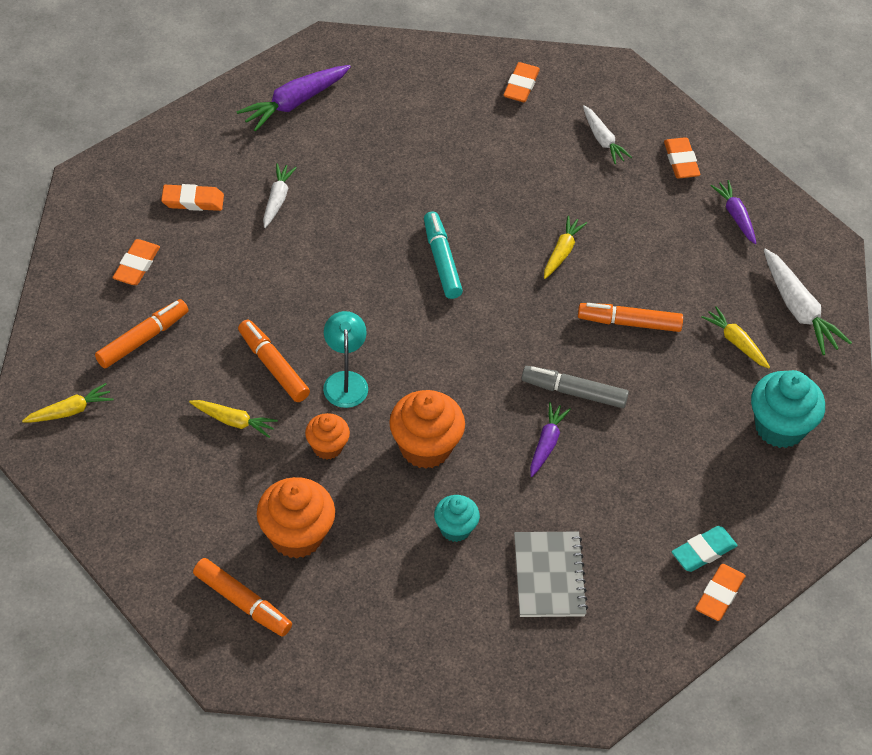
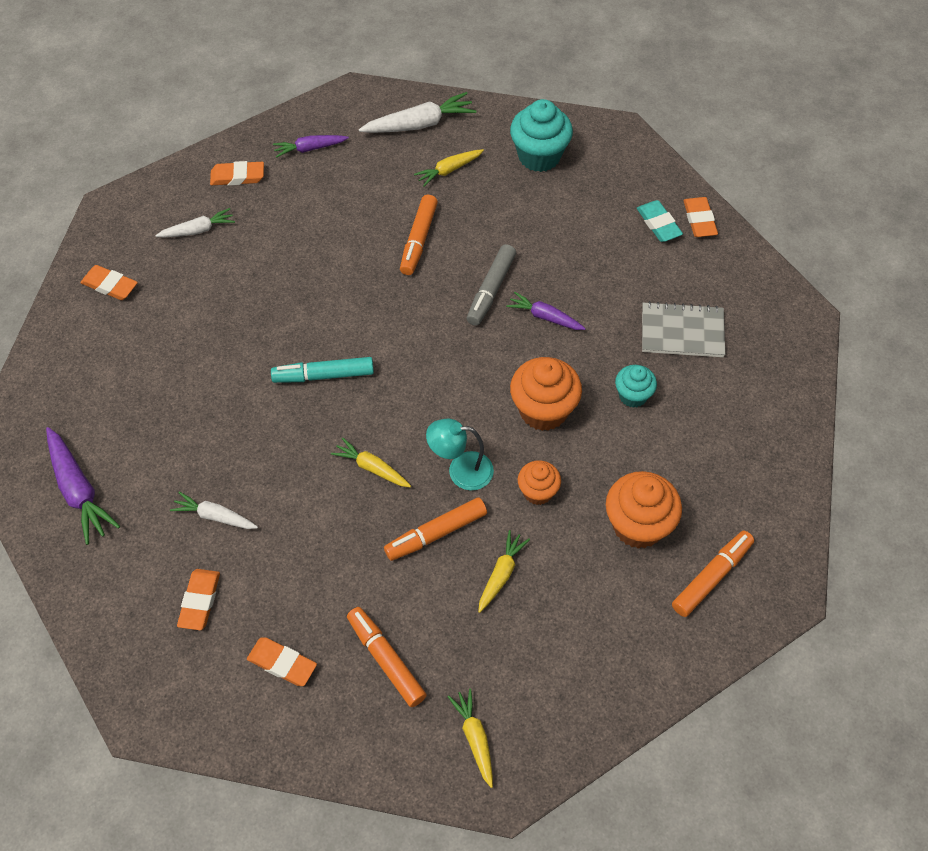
camera: 80 degrees left, 5 degrees up
(562, 252) = (329, 279): yellow carrot -> yellow carrot (372, 468)
(719, 595) = (699, 220): orange eraser -> orange eraser turned 45 degrees clockwise

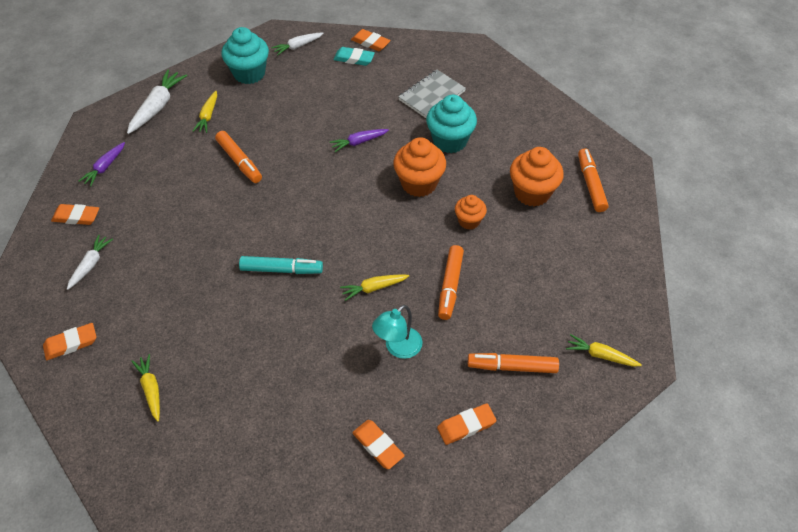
camera: 50 degrees left, 5 degrees down
(79, 490) = (217, 469): purple carrot -> none
(215, 516) = (323, 396): white carrot -> white carrot (297, 46)
(237, 176) = (76, 217): orange eraser -> orange eraser turned 60 degrees clockwise
(323, 375) = (281, 269): turquoise marker -> turquoise marker turned 120 degrees counterclockwise
(461, 470) = (419, 246): turquoise lamp -> turquoise lamp (398, 348)
(491, 290) = (313, 153): grey marker -> none
(501, 574) = (506, 272): yellow carrot -> yellow carrot (151, 389)
(633, 395) = (450, 141): turquoise cupcake -> turquoise cupcake, size x1.70

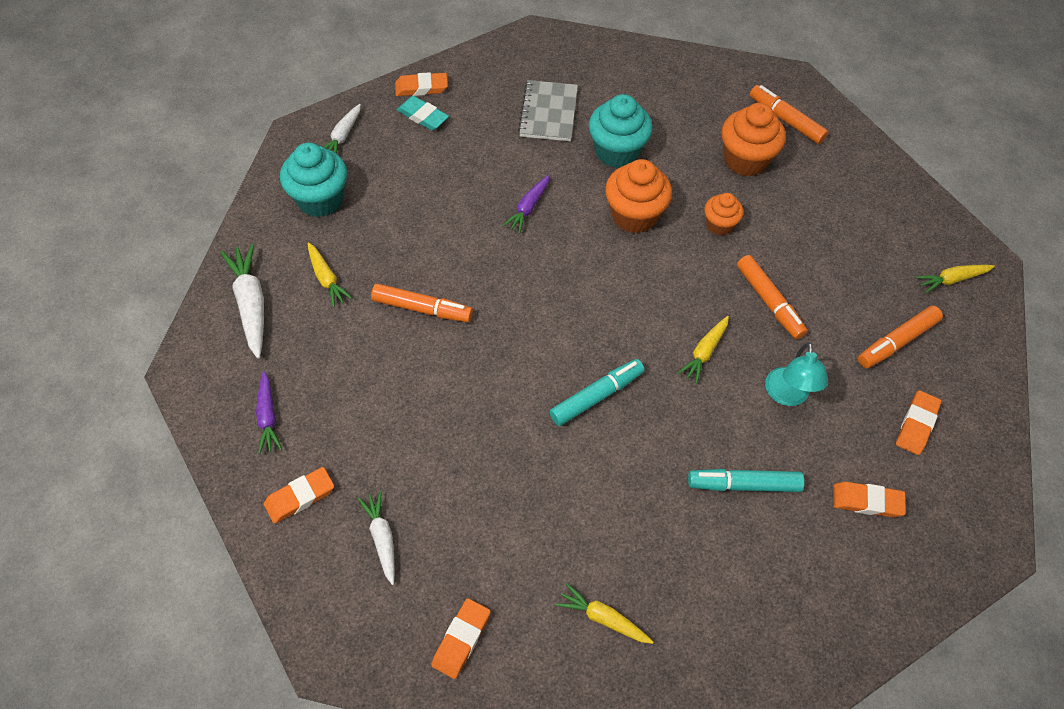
camera: 40 degrees left, 5 degrees up
(311, 378) = (743, 484): none -> turquoise marker
(354, 59) = (423, 116): turquoise eraser -> turquoise eraser turned 60 degrees clockwise

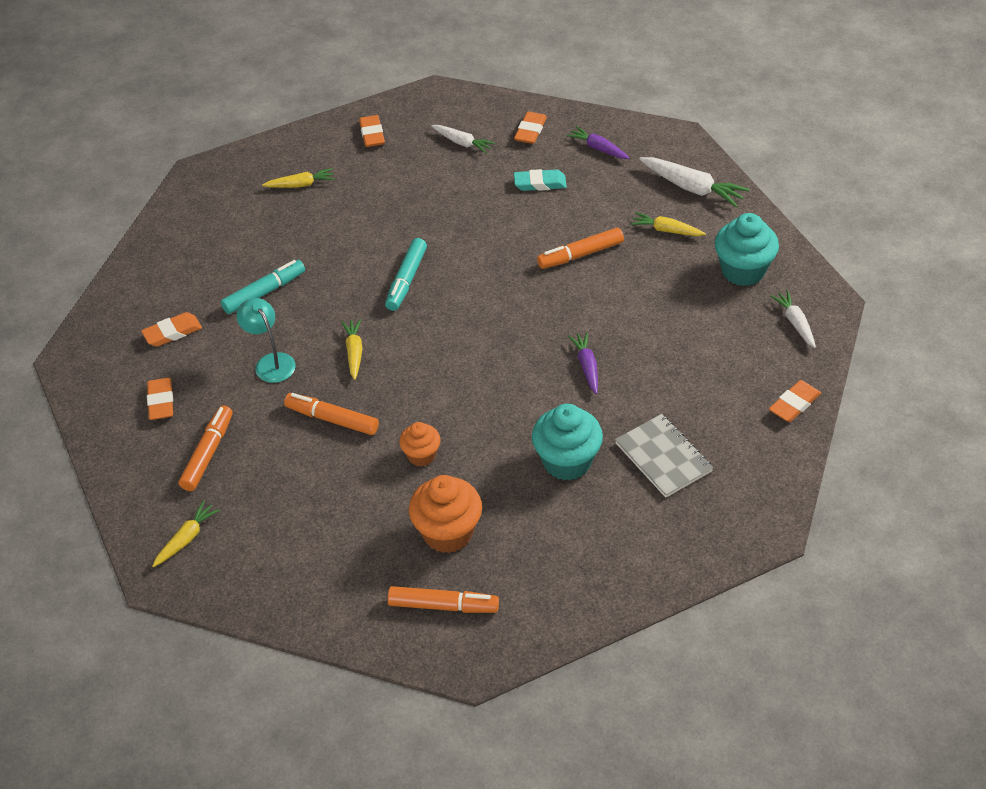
camera: 145 degrees right, 10 degrees down
(423, 116) = (759, 381): turquoise eraser -> turquoise eraser (540, 183)
(634, 216) = (498, 416): orange cupcake -> none

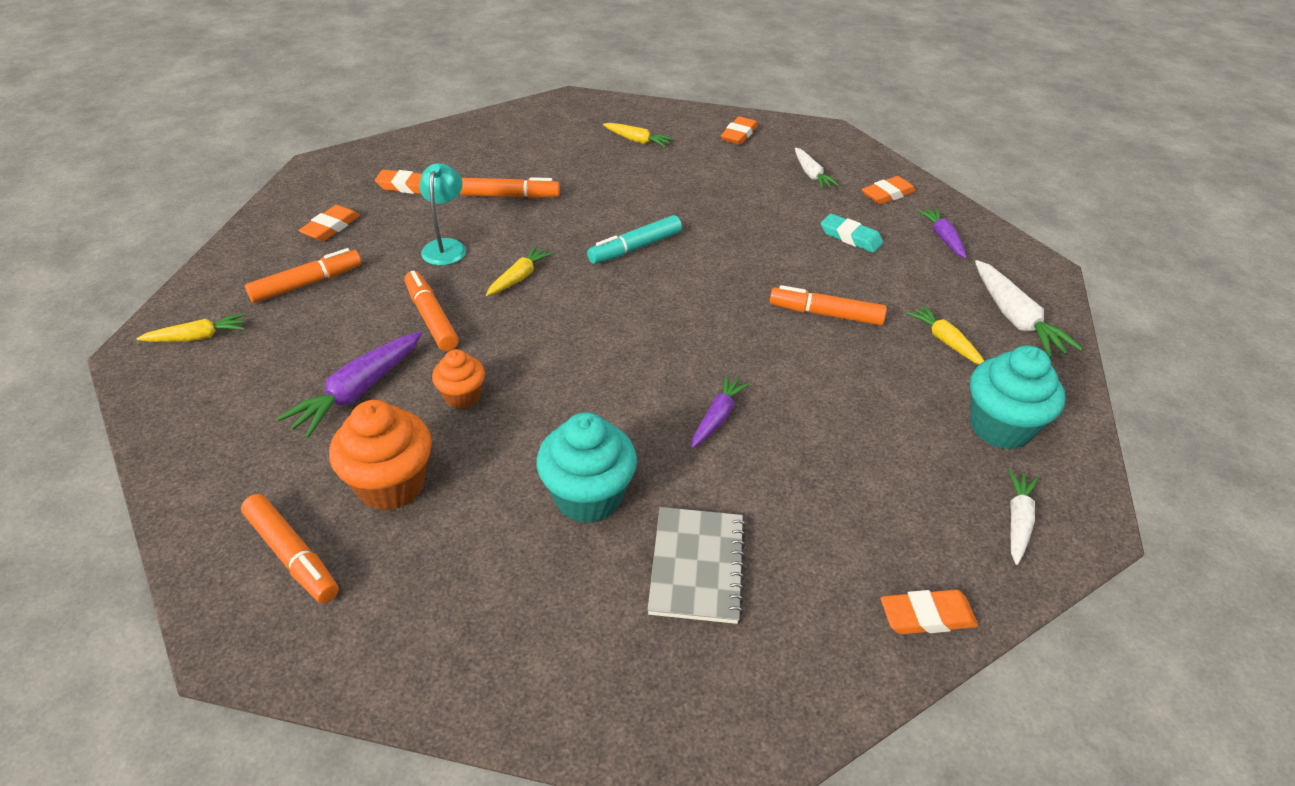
camera: 35 degrees right, 5 degrees down
(264, 292) = (510, 196): turquoise marker -> orange marker
(351, 497) = (358, 391): none -> purple carrot

